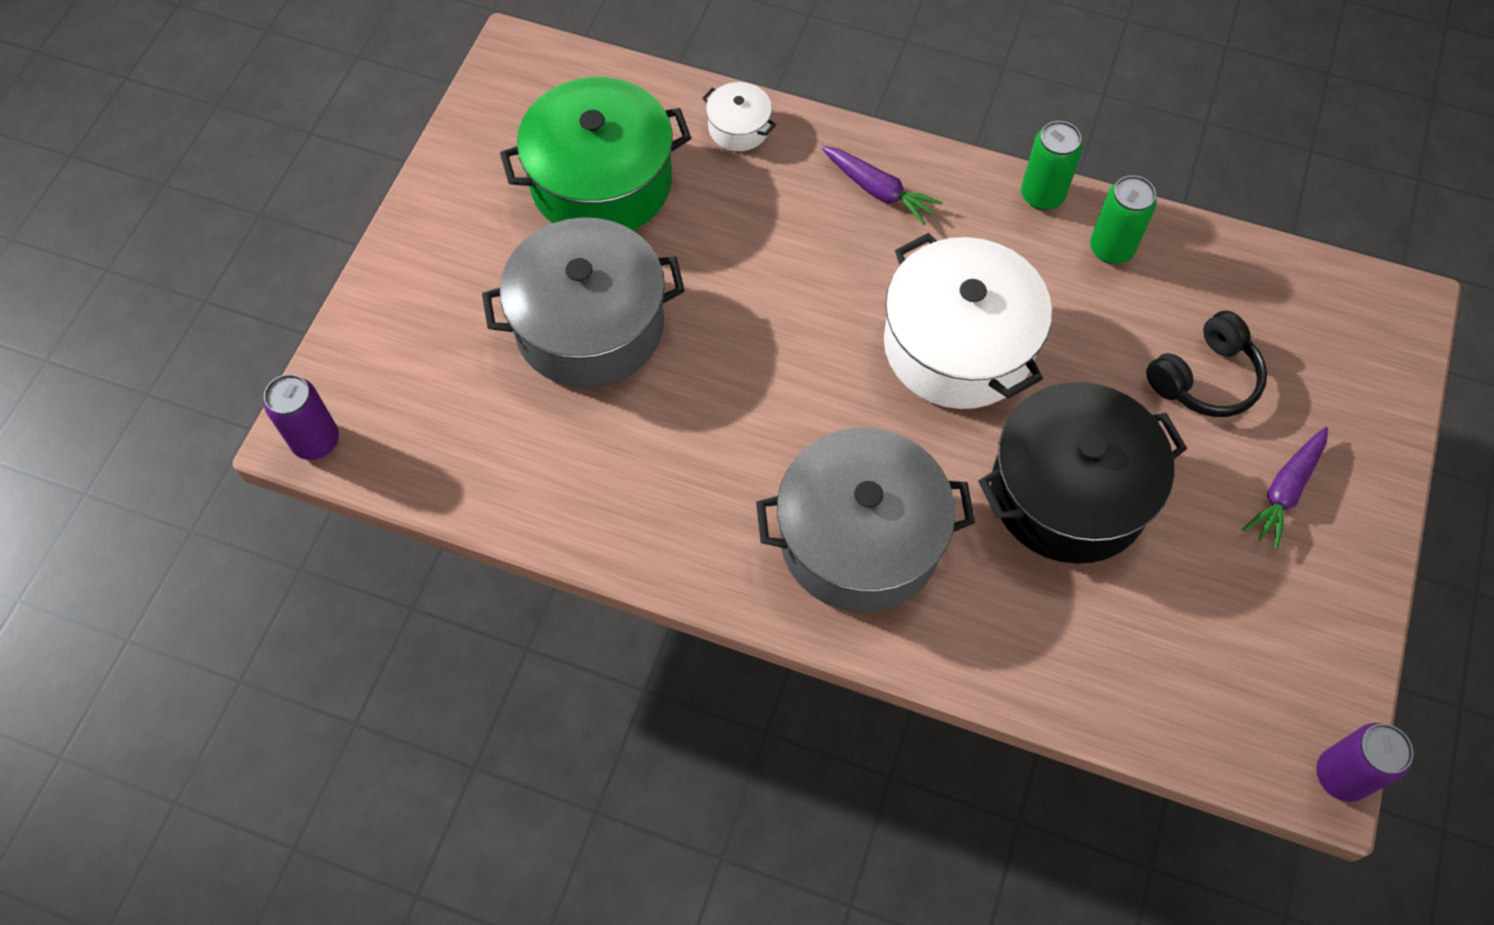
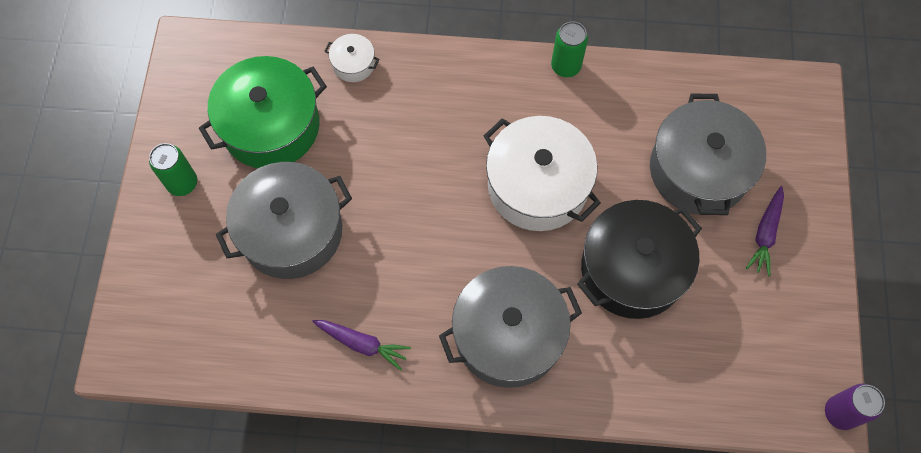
camera: 15 degrees left, 5 degrees up
(316, 441) = (128, 361): purple can -> none
(878, 191) = (458, 88): purple carrot -> purple carrot (362, 344)
(1111, 248) = (619, 93): green can -> green can (182, 183)
(1205, 378) = (699, 170): black headphones -> grey pot

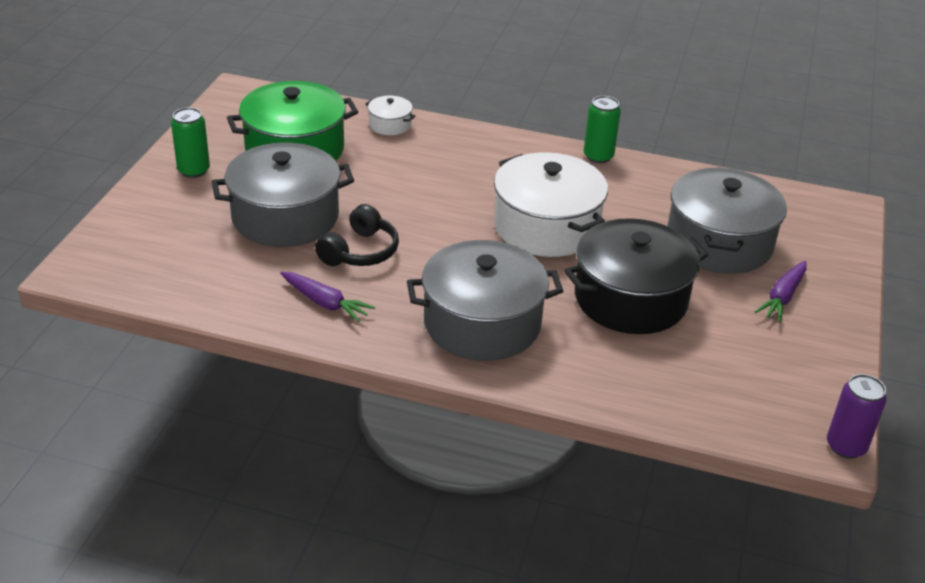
camera: 10 degrees right, 30 degrees down
(375, 264) = (360, 251): none -> black headphones

